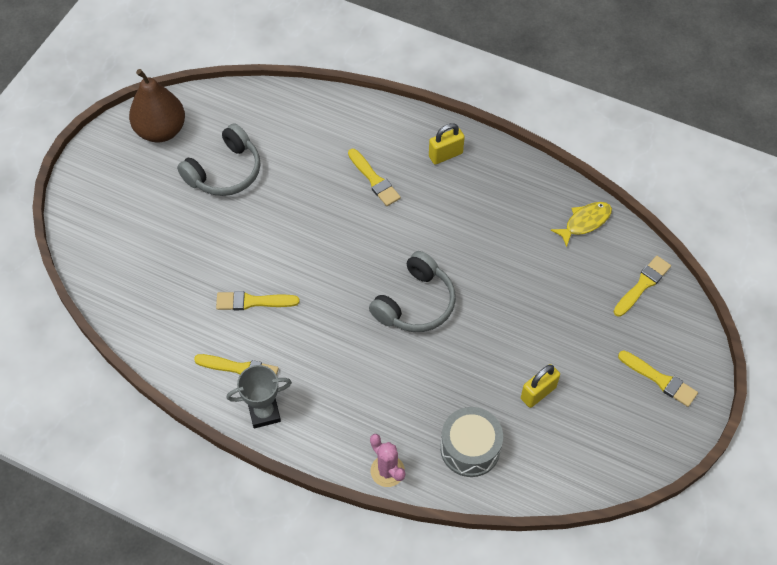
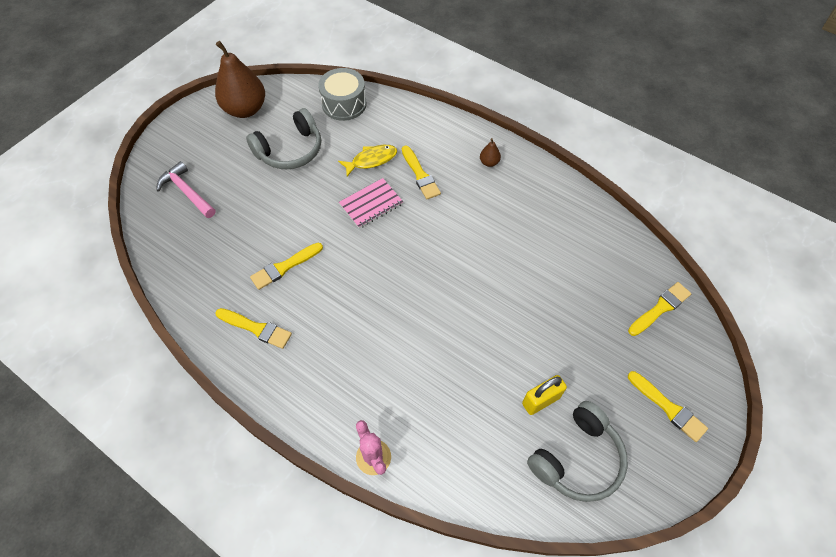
camera: 10 degrees right, 0 degrees up
(123, 236) = (187, 192): none -> pink hammer
(253, 302) = (284, 267): yellow brush -> yellow brush turned 45 degrees counterclockwise
(264, 413) = (267, 375): grey trophy -> none
(328, 220) = (371, 204): none -> pink notebook
(415, 303) = (435, 292): grey headphones -> grey headphones (577, 459)
(445, 155) = (489, 162): yellow padlock -> brown pear
(470, 448) = (462, 448): grey drum -> grey drum (344, 104)
(585, 222) = (610, 240): yellow fish -> yellow fish (371, 160)

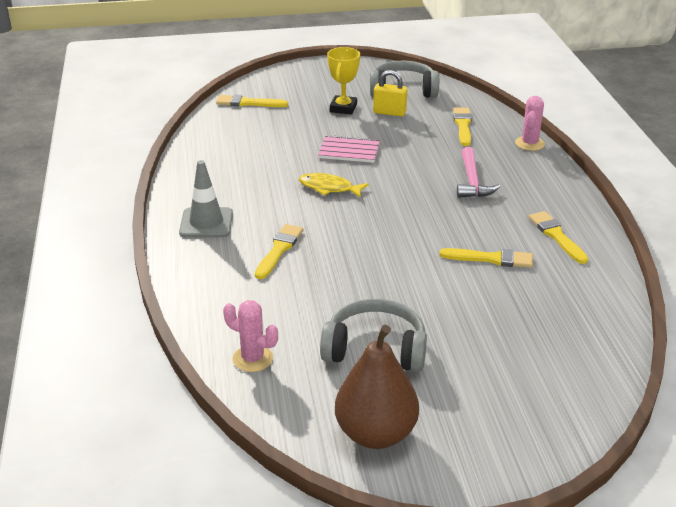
camera: 135 degrees left, 25 degrees down
(187, 192) = (539, 379): pink hammer -> pink hammer (472, 181)
(344, 104) = (253, 359): grey drum -> pink cactus
(371, 160) = (305, 288): yellow fish -> yellow fish (329, 188)
(371, 204) = (355, 256): pink notebook -> pink notebook (349, 151)
(489, 162) = (206, 223): brown pear -> grey traffic cone
(584, 371) = (343, 108): none -> yellow trophy
(668, 408) = (321, 79): yellow brush -> yellow brush (463, 125)

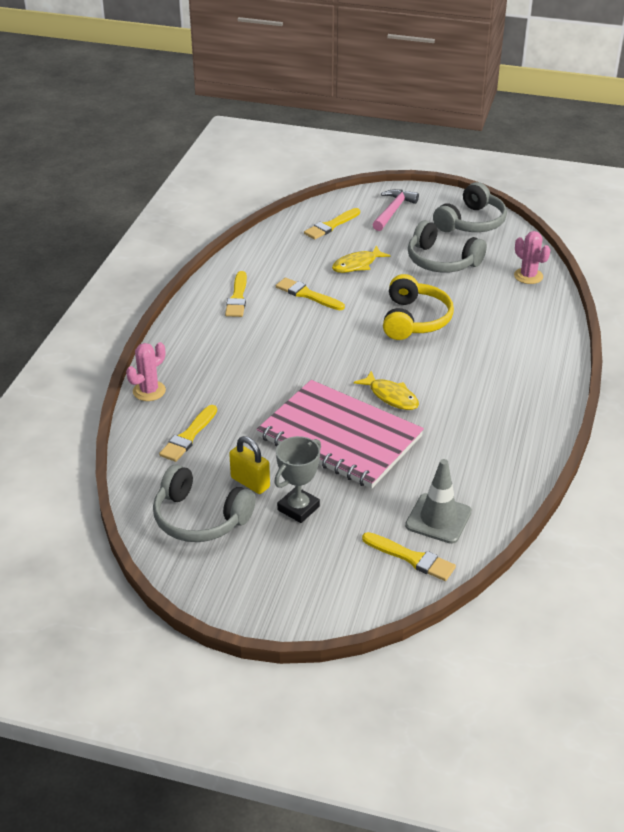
camera: 155 degrees left, 5 degrees up
(206, 223) = (526, 390): grey traffic cone -> grey traffic cone (438, 519)
(279, 250) = (472, 347): yellow brush -> yellow brush (331, 226)
(343, 108) = (298, 508): yellow trophy -> grey trophy
(349, 151) = (339, 437): pink notebook -> pink notebook, size x2.12
(356, 262) = (414, 320): none -> yellow headphones
(375, 434) = (471, 222): brown pear -> grey headphones
(472, 181) = (251, 365): pink hammer -> pink hammer (393, 211)
(473, 312) = (357, 265): none -> yellow fish

